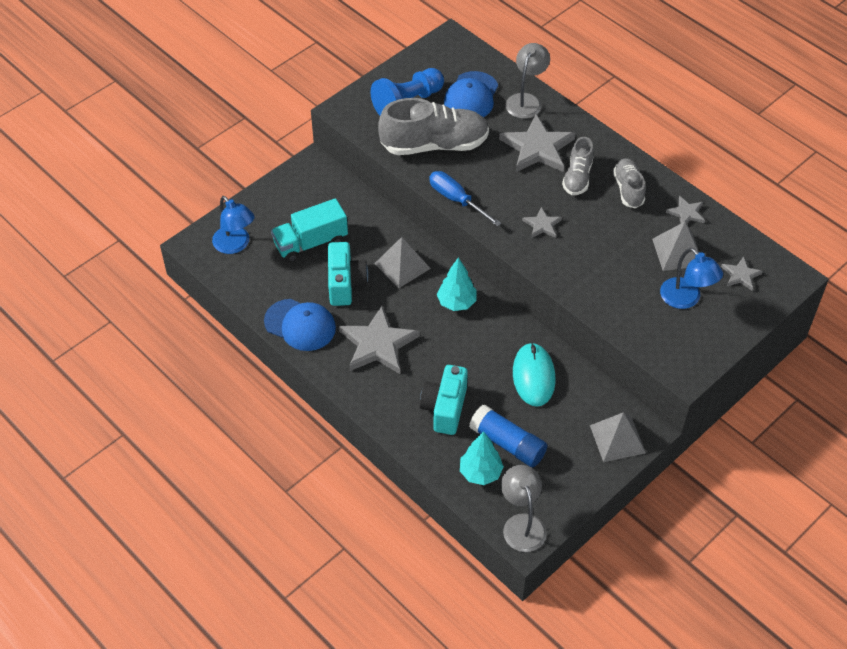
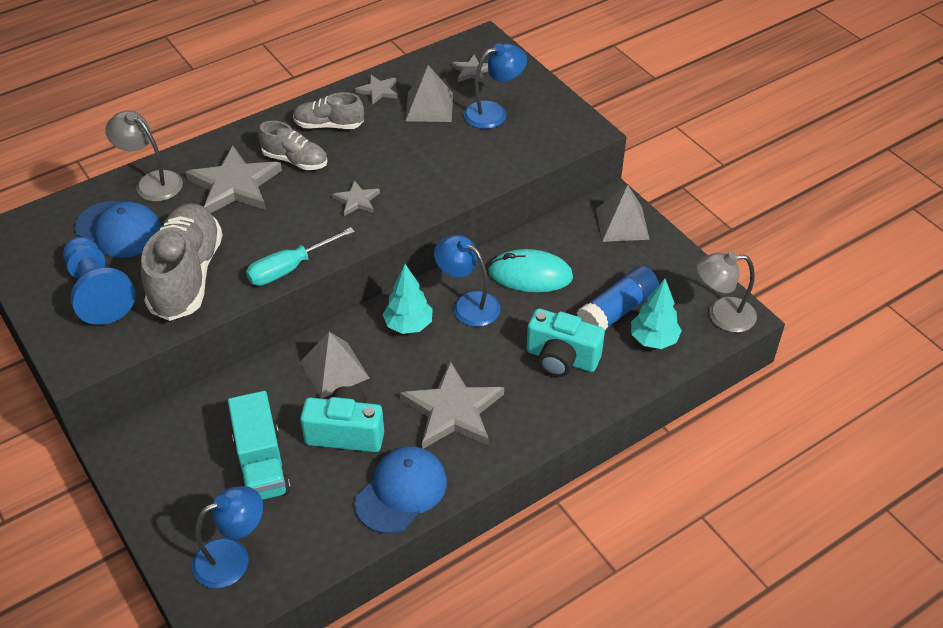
camera: 80 degrees left, 5 degrees down
(456, 200) = (289, 268): blue screwdriver -> turquoise screwdriver
(488, 338) = (468, 304): none -> blue lamp

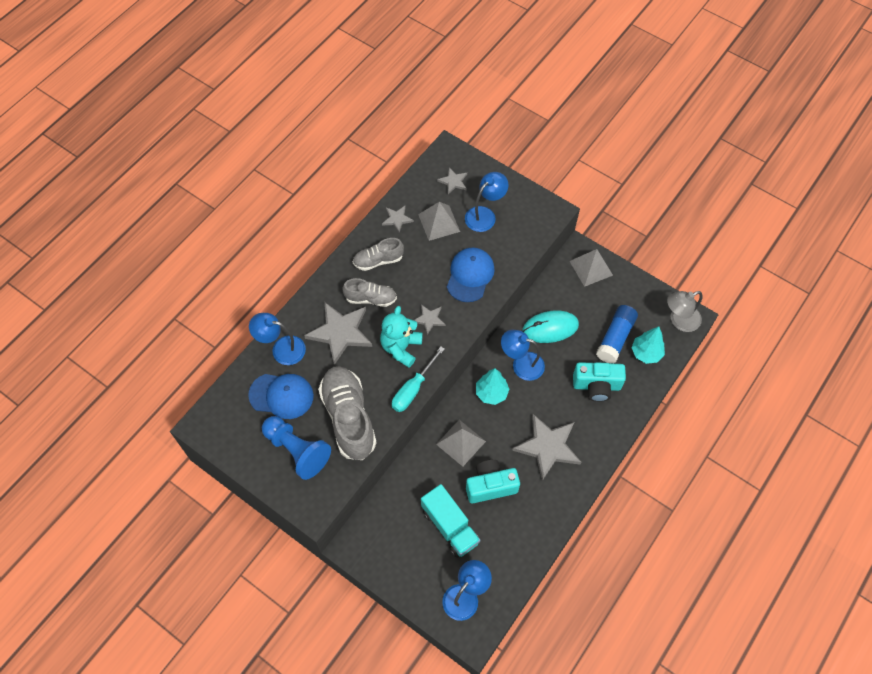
camera: 20 degrees left, 15 degrees up
(152, 182) = (281, 349): grey lamp -> blue lamp
(301, 220) = (401, 348): none -> turquoise teddy bear
(401, 491) = (543, 515): blue cap -> blue cap (470, 275)

